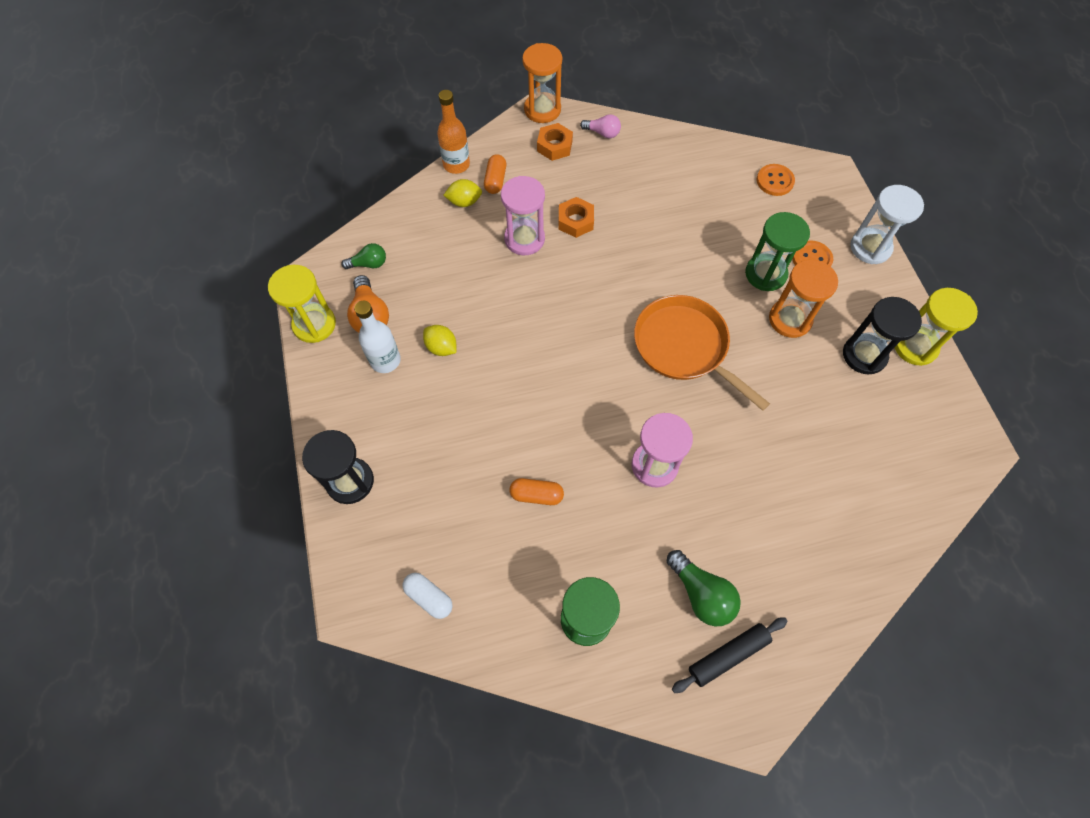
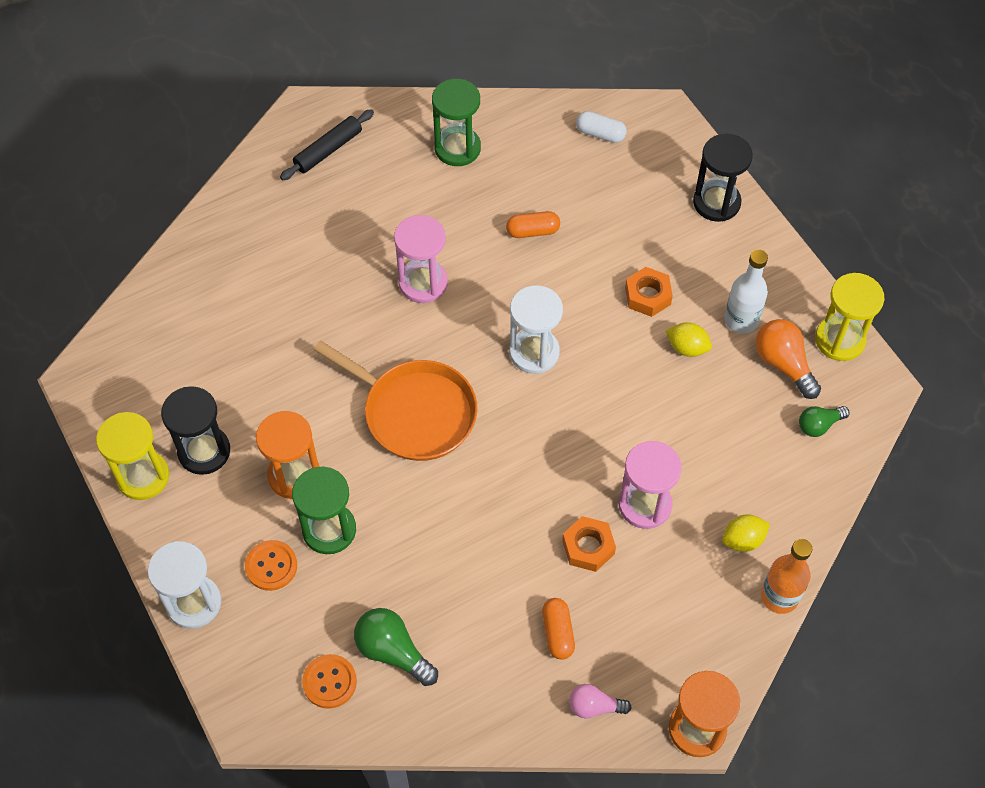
camera: 165 degrees right, 5 degrees down
(495, 180) = (716, 584): orange capsule -> orange capsule (558, 633)
(554, 146) = (656, 664): orange nut -> orange nut (648, 296)
(571, 374) = (534, 352): none -> white hourglass
(701, 594) = (358, 188): green light bulb -> green light bulb (393, 651)

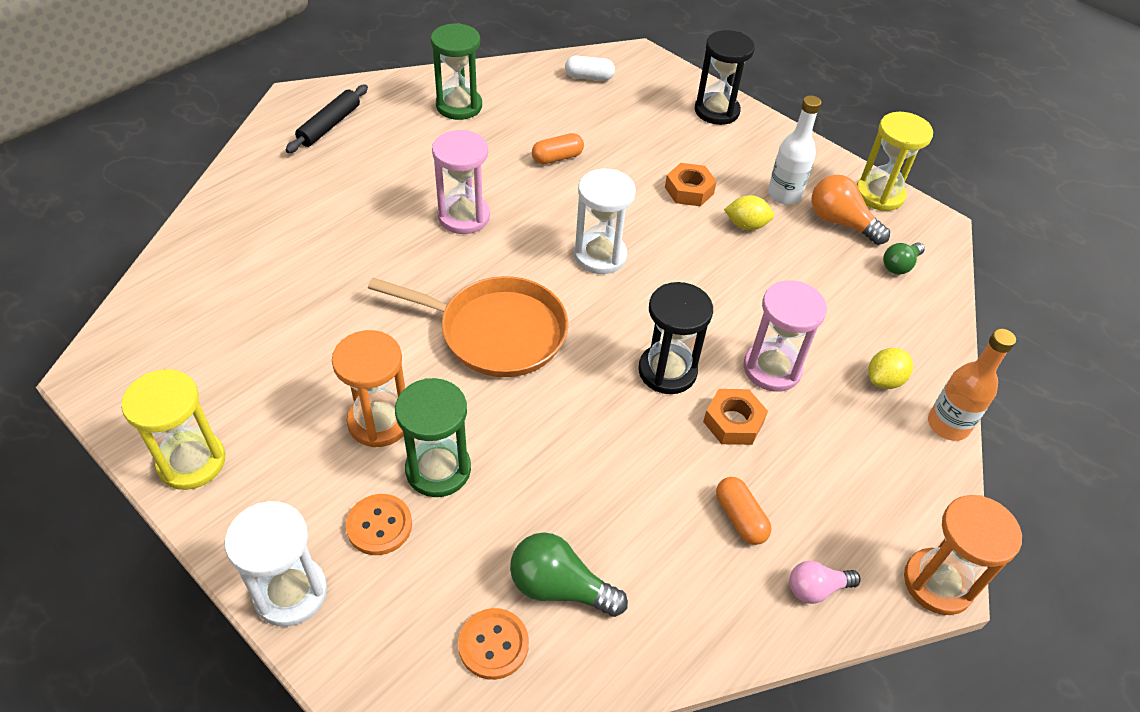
camera: 20 degrees left, 10 degrees down
(204, 451) = (263, 419): black hourglass -> black hourglass (667, 371)

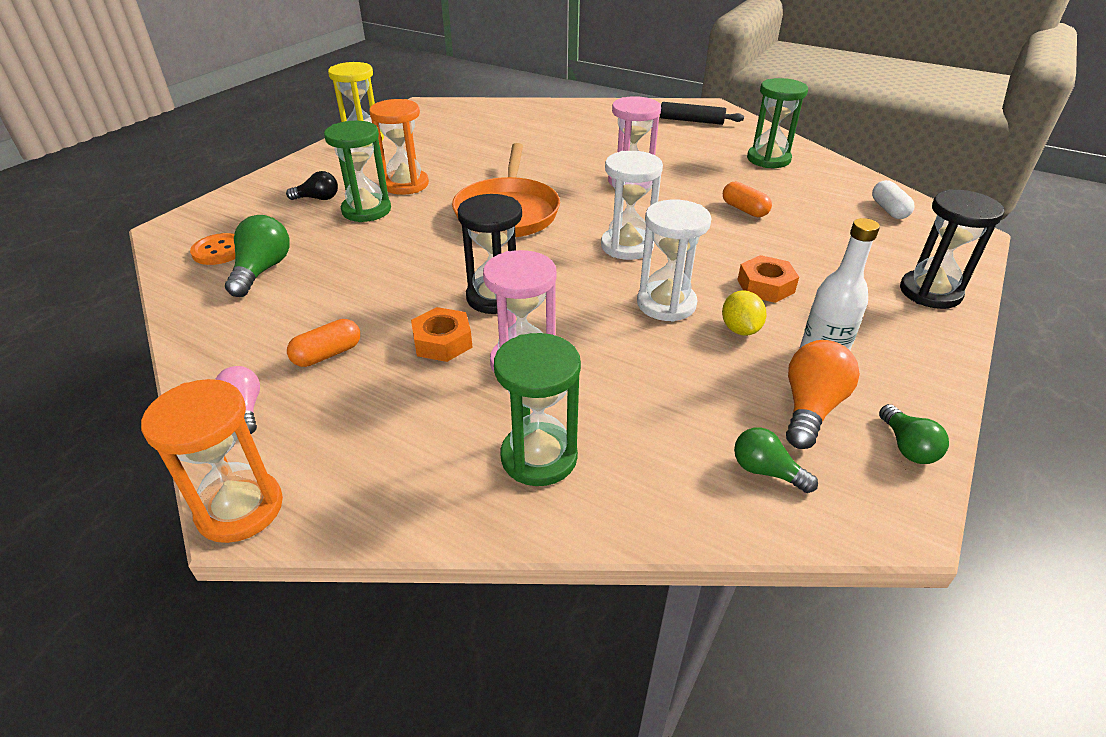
camera: 80 degrees right, 10 degrees down
(290, 593) = (269, 181): white hourglass -> white hourglass (666, 304)
(379, 525) = (318, 198): orange button -> black light bulb
(879, 195) = (907, 447): yellow hourglass -> green light bulb
(884, 380) = (539, 457): yellow lemon -> green hourglass
(948, 425) = (481, 523): orange bottle -> none

